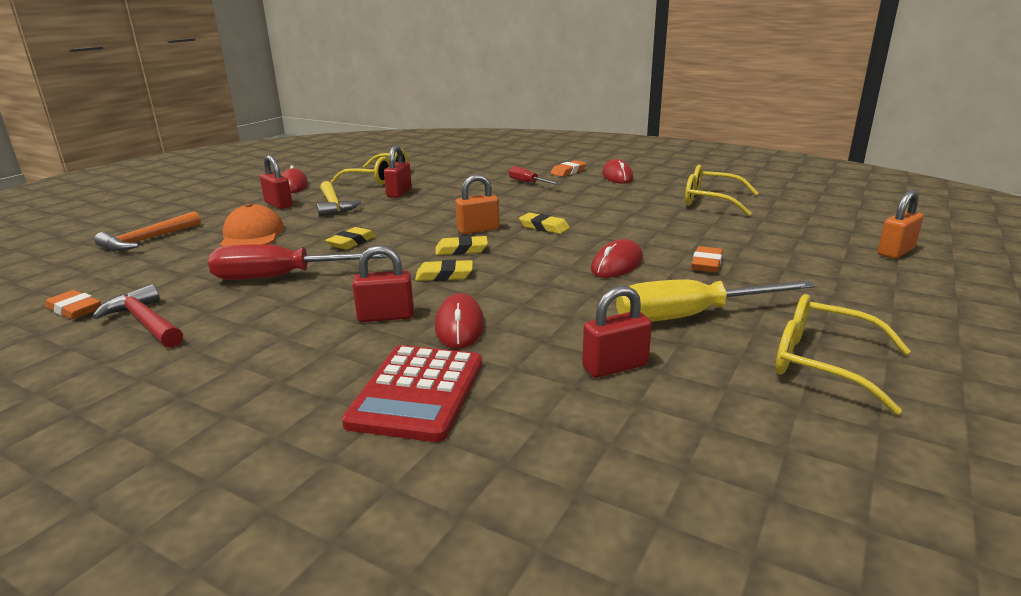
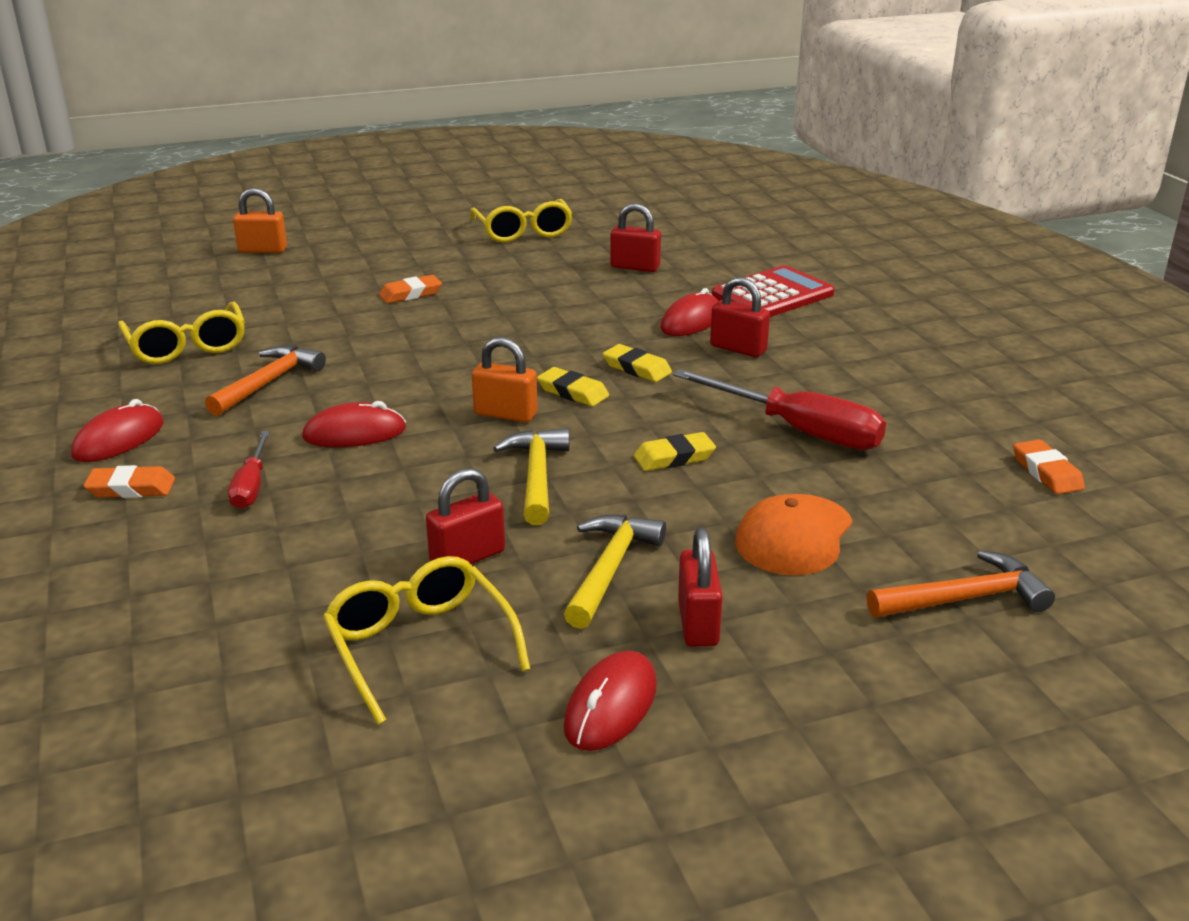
camera: 140 degrees left, 5 degrees up
(145, 322) = (963, 423): red hammer -> none
(414, 216) = (536, 476): none -> yellow hammer
(544, 227) = (433, 387): yellow eraser -> none
(617, 264) = (475, 320): red mouse -> red mouse (354, 433)
(625, 204) = (268, 382): none -> orange hammer
(690, 316) = (525, 271): yellow screwdriver -> none

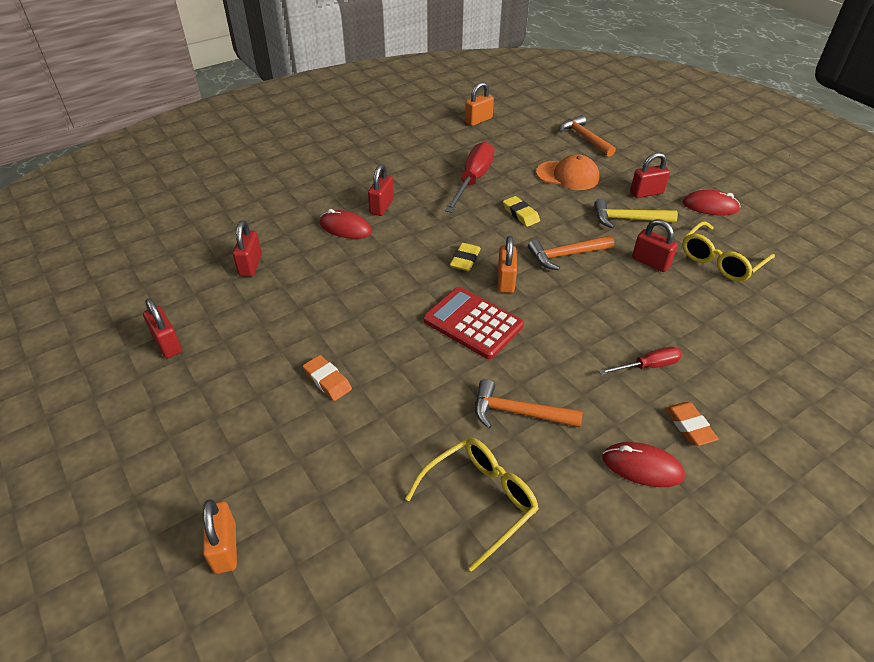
camera: 105 degrees left, 15 degrees up
(354, 433) = (563, 340): red mouse -> none
(523, 232) = (167, 344): yellow glasses -> red padlock
(536, 476) = (566, 255): yellow hammer -> orange hammer
(637, 368) = (423, 240): yellow eraser -> none
(772, 295) = (295, 201): red calculator -> red calculator (473, 323)
(1046, 472) = (478, 120): orange eraser -> orange padlock

